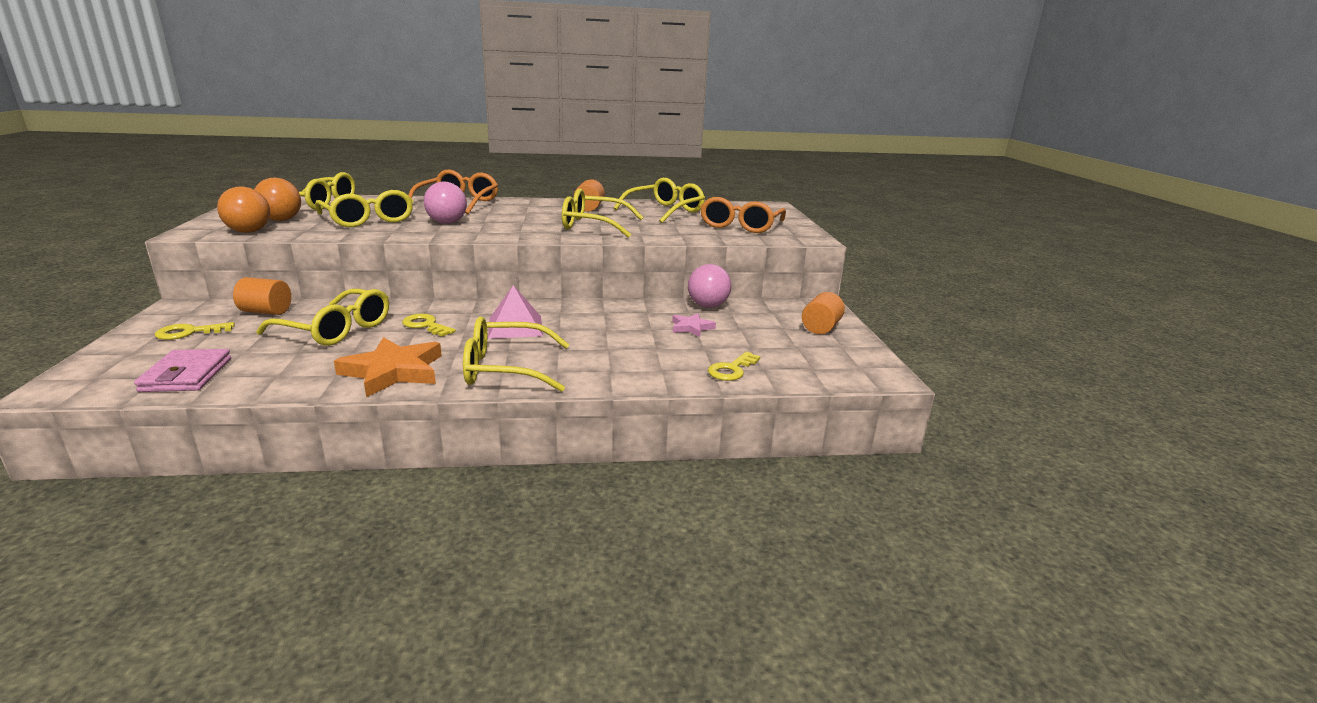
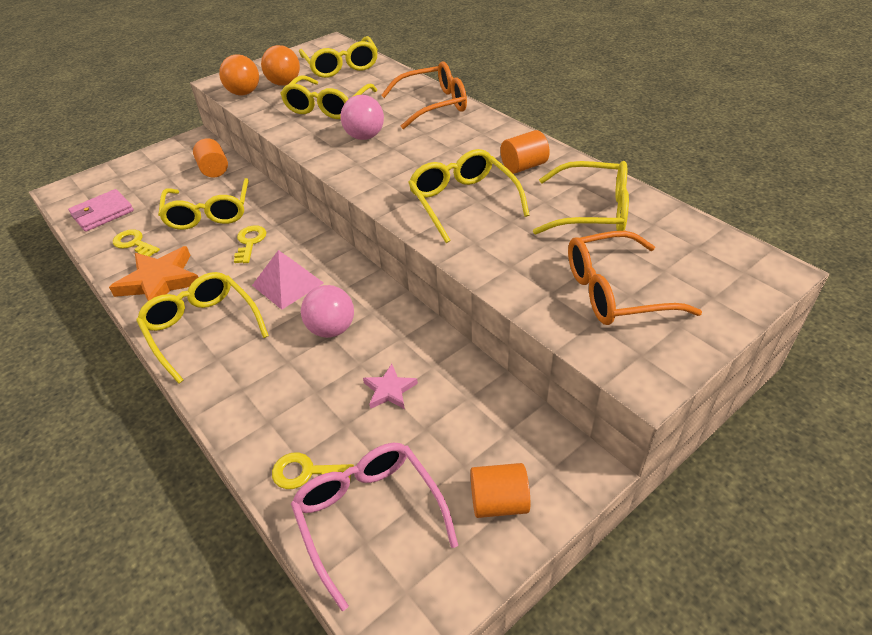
camera: 60 degrees right, 20 degrees up
(189, 332) = (160, 170): yellow key -> yellow key (134, 243)
(707, 306) = (465, 372): pink ball -> pink ball (331, 329)
(794, 361) = (370, 517): none -> pink glasses

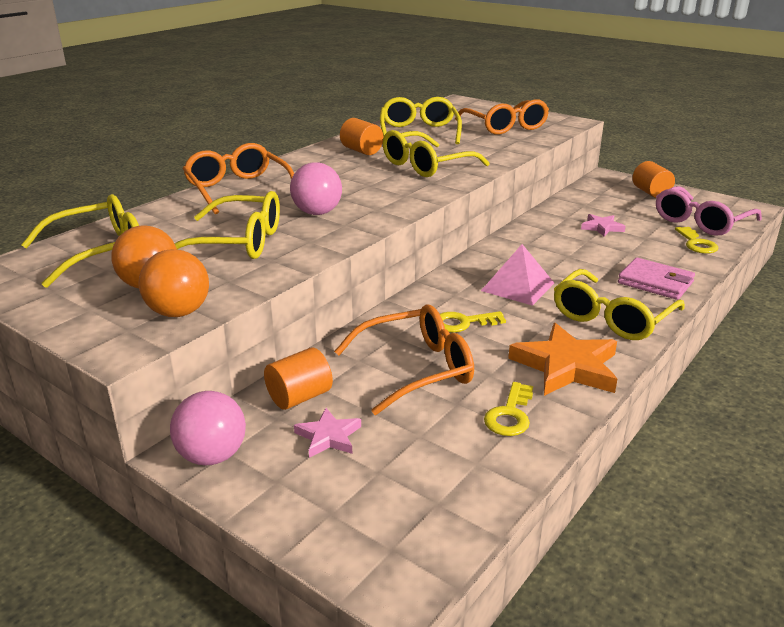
camera: 105 degrees left, 15 degrees down
(102, 213) = (453, 482): pink wallet -> pink wallet (655, 282)
(172, 177) = (328, 436): none -> pink star
(209, 213) = (415, 369): yellow glasses -> orange glasses
(331, 329) = (560, 256): pink ball -> pink ball (212, 456)

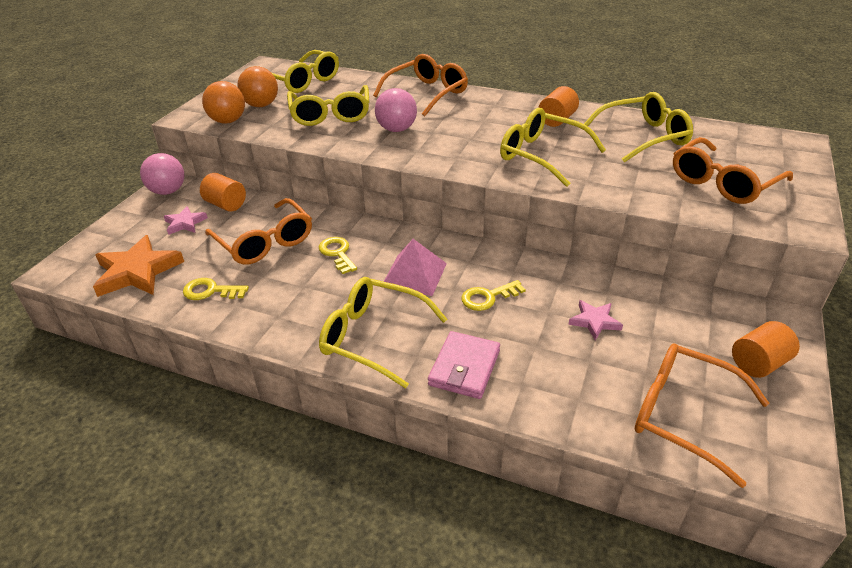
camera: 75 degrees right, 10 degrees up
(566, 366) = (280, 314): orange star -> orange star (137, 271)
(696, 243) = (599, 407): yellow key -> yellow key (488, 297)
(701, 221) = (684, 415): pink glasses -> orange glasses

